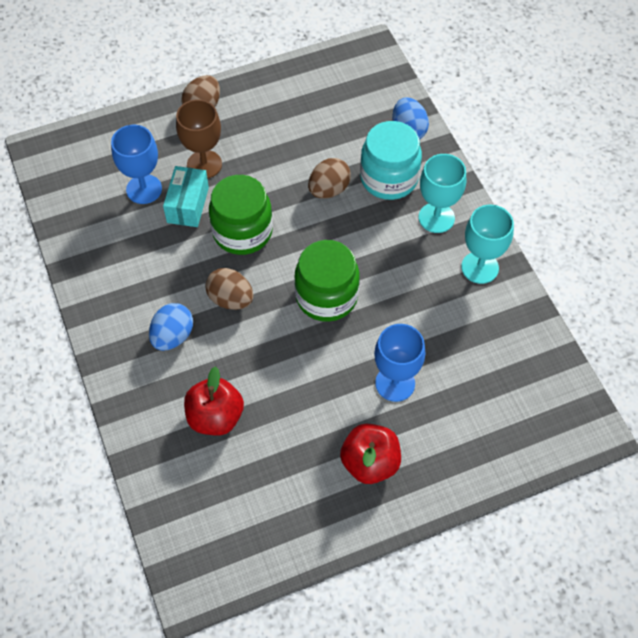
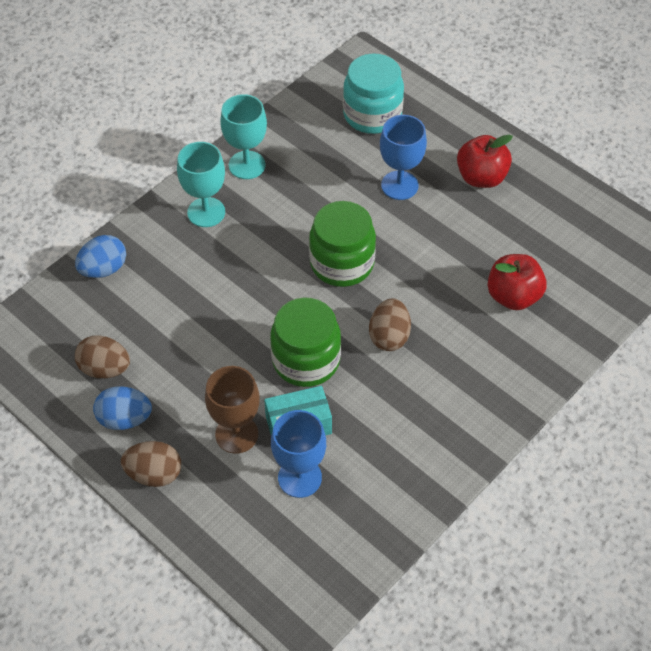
camera: 115 degrees left, 5 degrees down
(173, 336) = (457, 365): blue egg -> blue egg (125, 419)
(329, 190) = (215, 308): brown egg -> brown egg (105, 369)
(389, 178) = (175, 264): turquoise jar -> turquoise jar (372, 115)

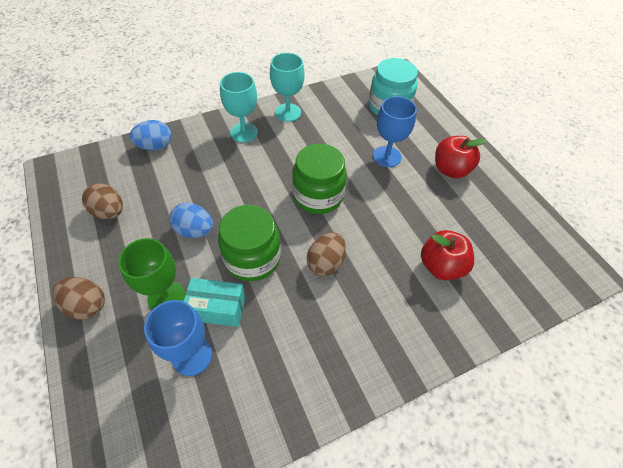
camera: 20 degrees right, 0 degrees up
(125, 419) = (96, 253): blue egg -> blue egg (195, 230)
(236, 434) = (166, 297): brown goblet -> green goblet

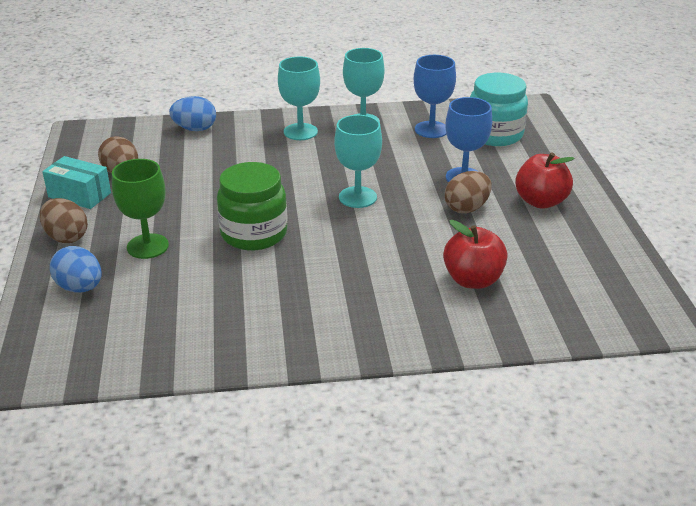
camera: 20 degrees right, 20 degrees down
(192, 356) = (151, 293): blue goblet -> blue goblet (431, 129)
(195, 230) = (203, 202): blue egg -> blue egg (80, 288)
(217, 308) = (195, 264): turquoise box -> turquoise box (79, 195)
(318, 196) = (357, 197): green jar -> turquoise goblet
(326, 263) = (335, 252): brown egg -> brown egg (466, 208)

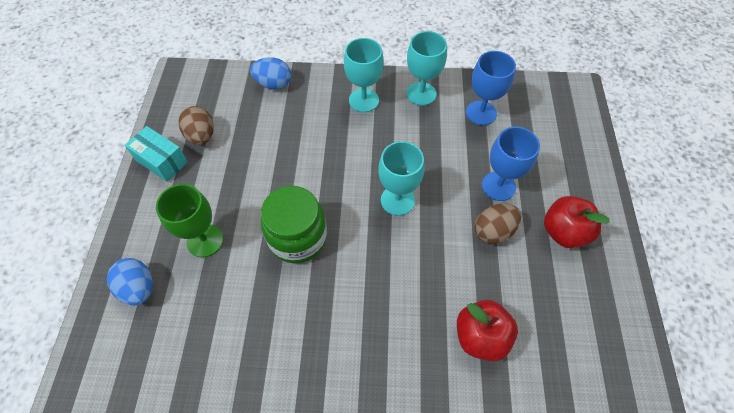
camera: 10 degrees right, 25 degrees up
(66, 237) = (140, 217): brown egg -> none
(495, 134) = (538, 128): turquoise jar -> none

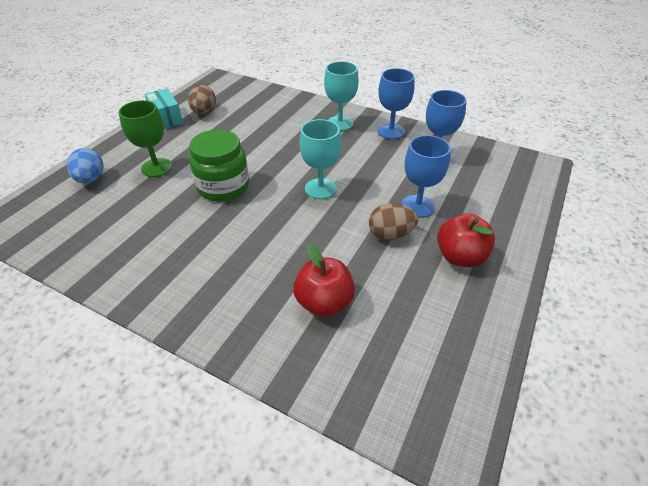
camera: 25 degrees right, 15 degrees down
(274, 84) = (278, 98): blue egg -> none
(421, 94) = (391, 131): turquoise goblet -> blue goblet

